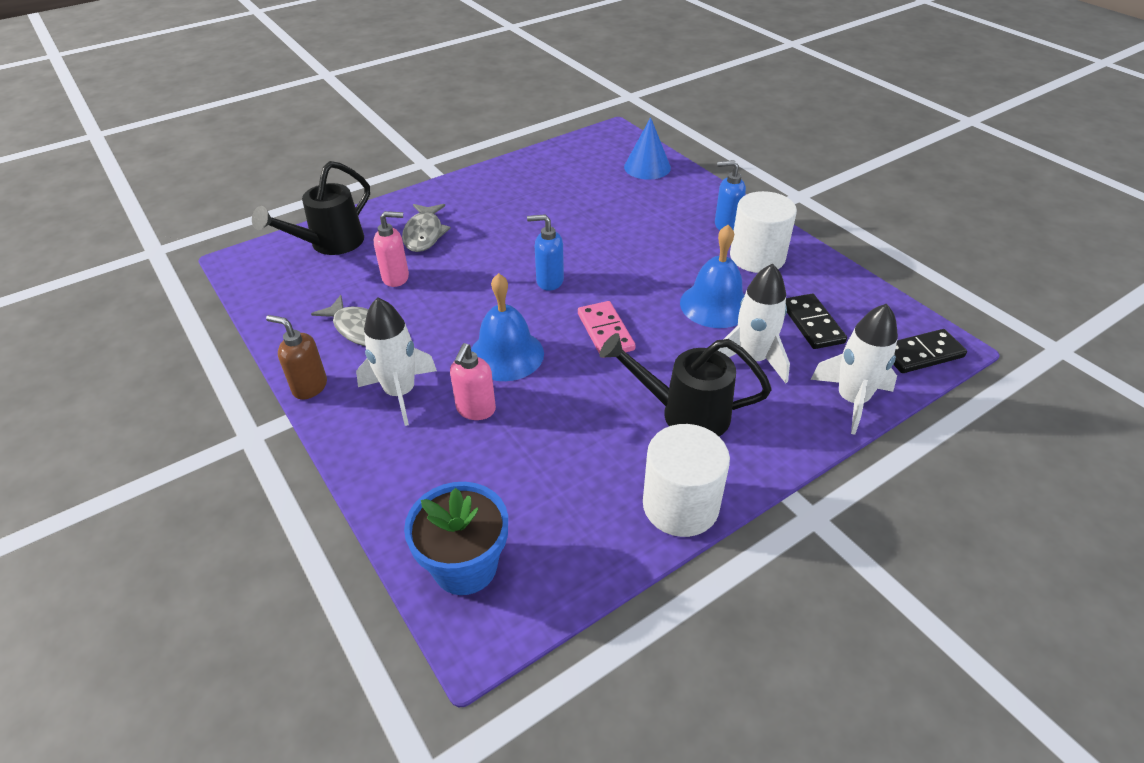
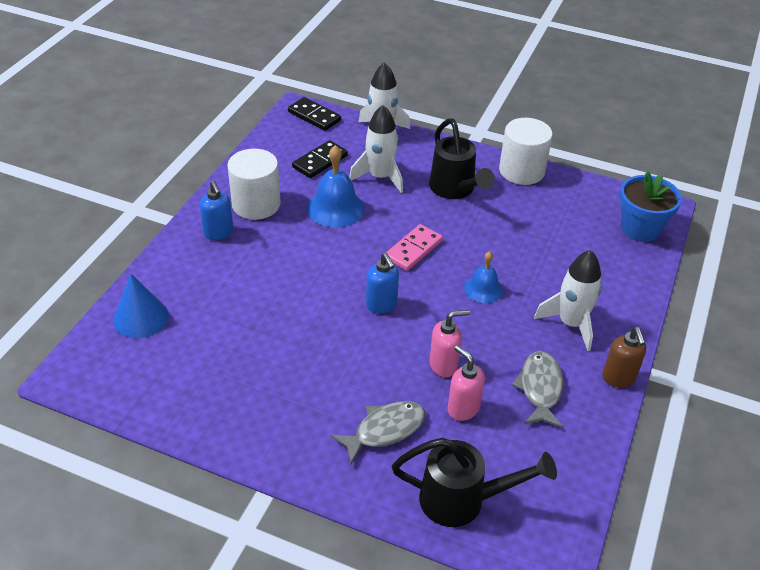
camera: 125 degrees left, 0 degrees up
(475, 410) = (544, 278): pink soap dispenser -> pink soap dispenser (444, 365)
(506, 354) = (483, 289): blue bell -> blue bell, size x0.61

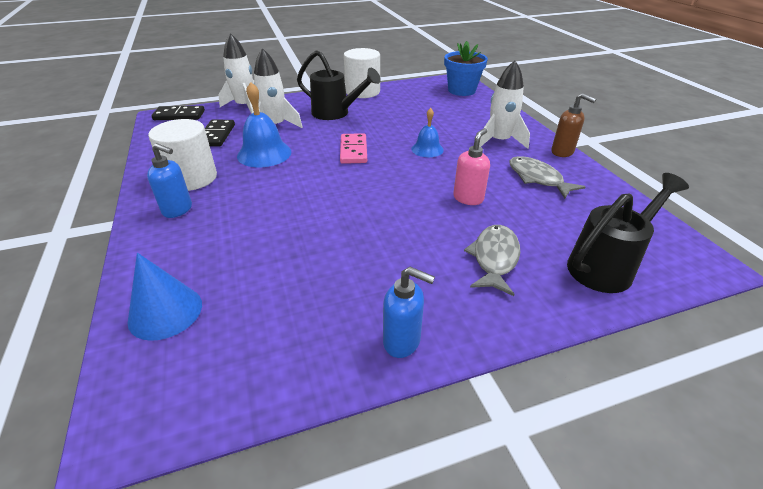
camera: 40 degrees left, 5 degrees down
(381, 305) = (377, 188): blue soap dispenser -> blue soap dispenser (402, 341)
(462, 408) = (517, 214): pink soap dispenser -> none

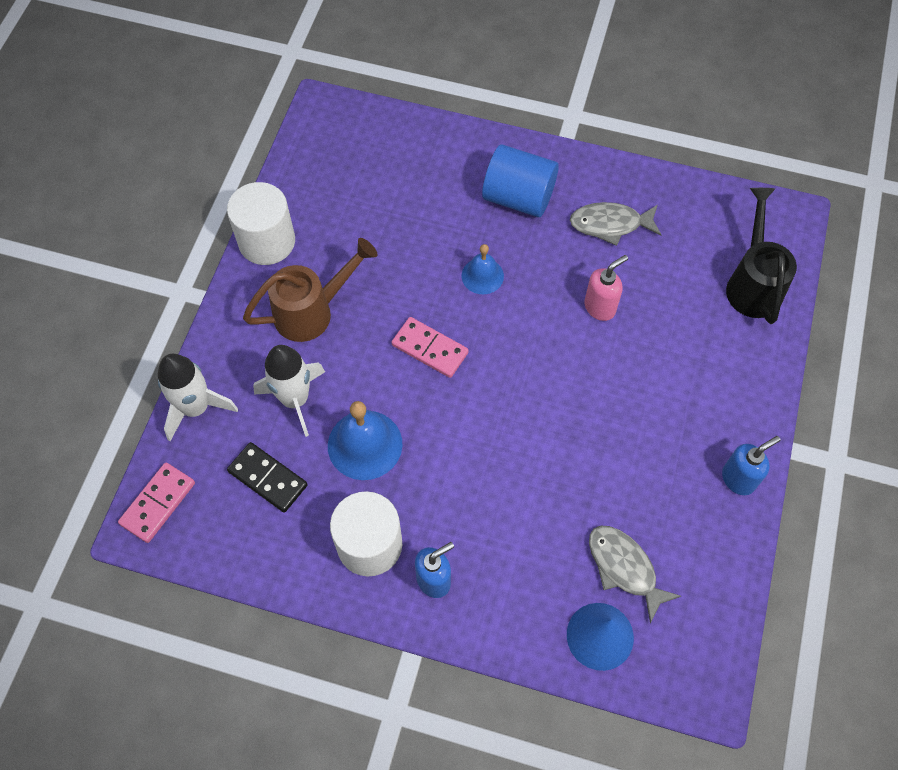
camera: 55 degrees left, 25 degrees up
(179, 115) = (158, 503): black domino -> pink domino
(336, 113) = (313, 311): black watering can -> brown watering can
(461, 90) = (360, 130): blue flower pot -> none
(468, 198) = (600, 307): pink soap dispenser -> pink soap dispenser turned 75 degrees clockwise
(494, 258) = (694, 353): grey fish -> grey fish (624, 568)
(499, 141) = (518, 197): white rocket -> blue cylinder
(562, 152) = (582, 161): brown soap dispenser -> none

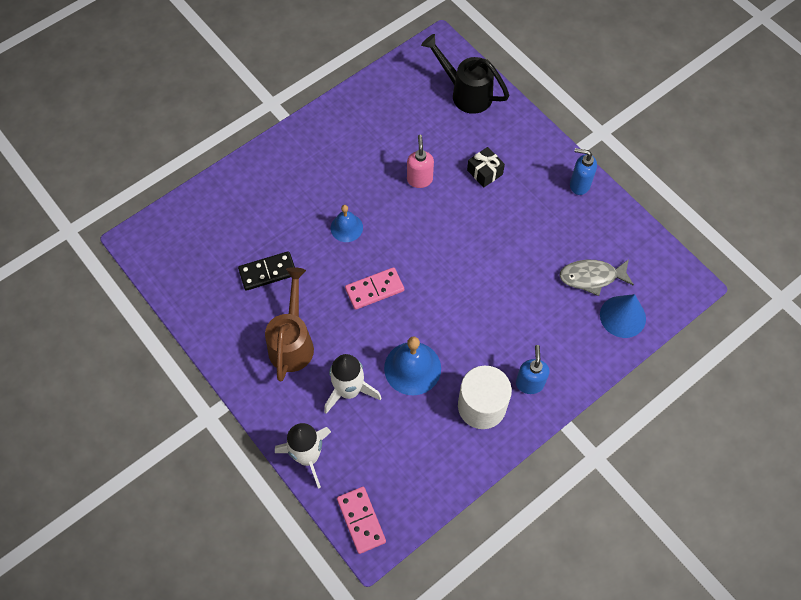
camera: 55 degrees left, 0 degrees up
(267, 241) = (215, 338): white cylinder -> none
(268, 478) = (393, 440): black domino -> black domino (267, 272)
(518, 197) = (307, 171): blue cylinder -> none
(610, 224) = (368, 136): grey fish -> none
(666, 367) = (484, 172): none -> black gift
(738, 479) = (579, 185): blue soap dispenser -> blue soap dispenser turned 75 degrees counterclockwise

